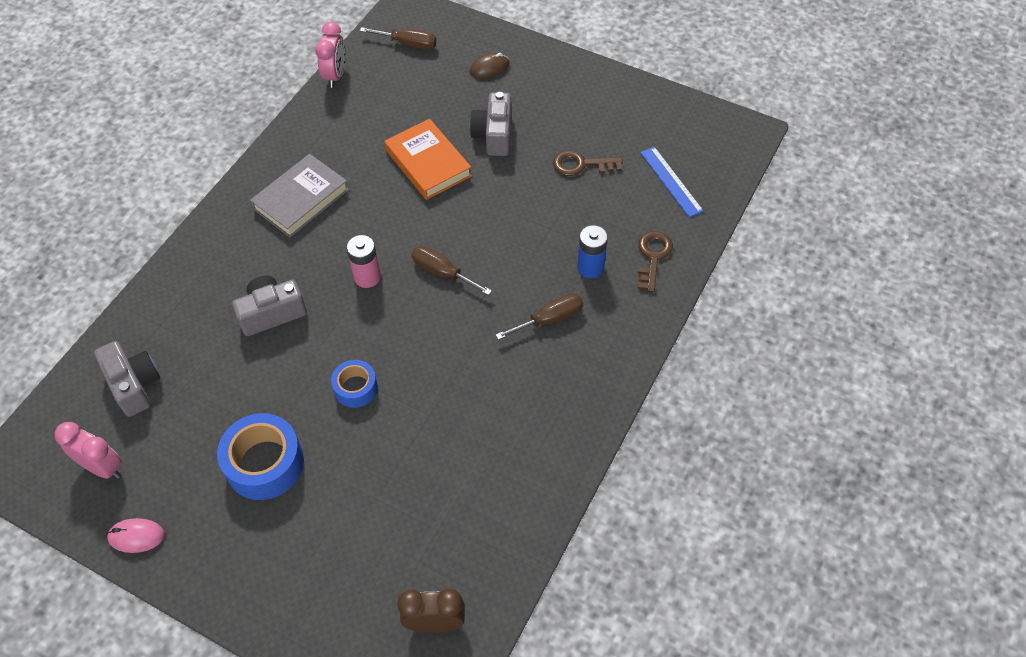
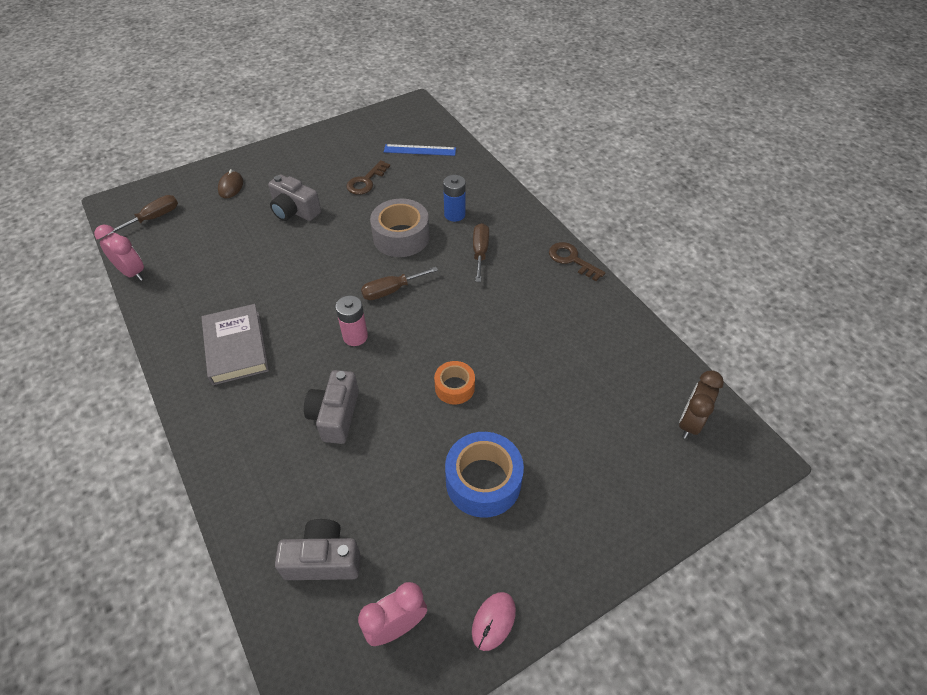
camera: 60 degrees left, 5 degrees down
(355, 388) = (454, 387): blue tape -> orange tape
(428, 163) = (282, 256): orange book -> none
(522, 240) = (401, 237): none -> grey tape
(653, 257) = (471, 184): brown key -> brown key (572, 260)

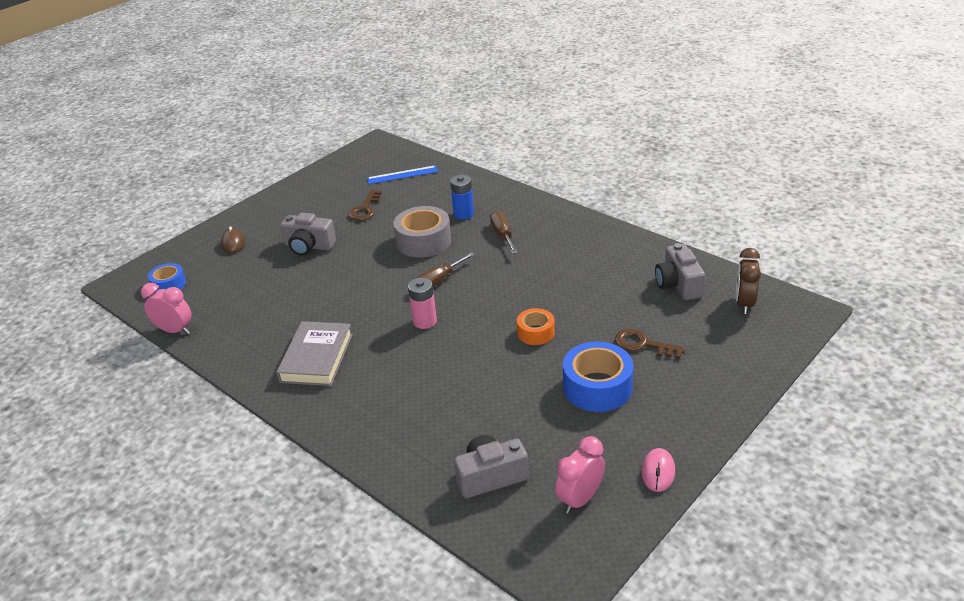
camera: 15 degrees left, 15 degrees down
(154, 218) = (169, 285): brown screwdriver -> blue tape
(236, 347) = (316, 358): grey book -> grey book turned 45 degrees clockwise
(335, 415) = (441, 379): grey camera -> grey camera (678, 285)
(572, 260) = (586, 221): brown key -> brown key (643, 344)

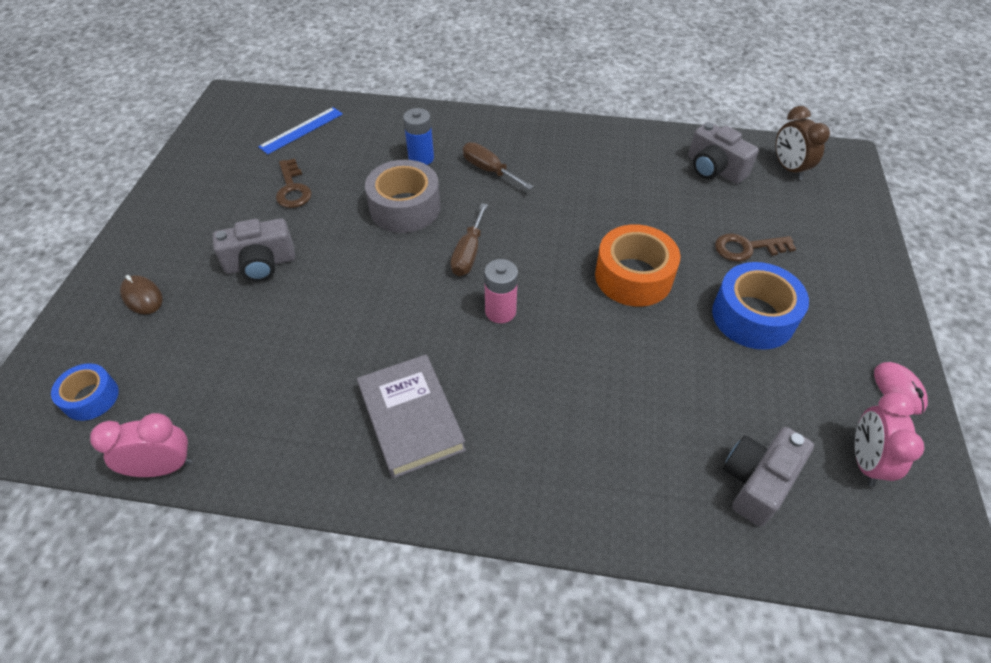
camera: 35 degrees left, 15 degrees up
(536, 333) = (633, 276): orange tape -> orange tape, size x1.71

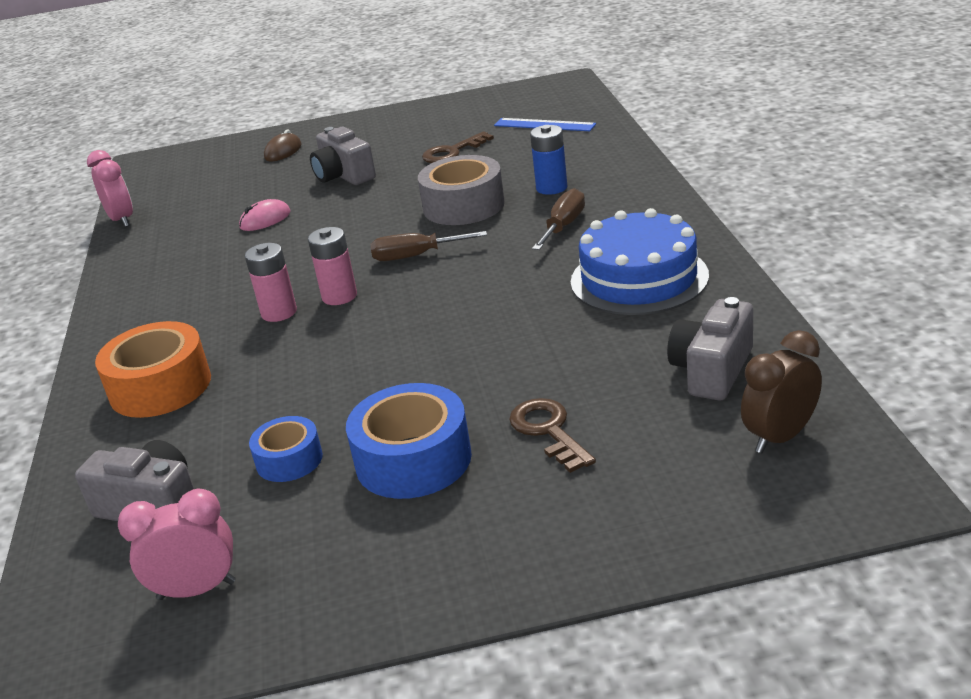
camera: 75 degrees right, 20 degrees down
(91, 398) = (178, 175): blue tape -> blue tape (289, 460)
(411, 418) = (189, 294): grey book -> none
(499, 355) = (279, 312): none -> pink battery
(590, 161) = (639, 278): none -> blue cake
(633, 276) = (437, 358): orange tape -> orange tape (160, 387)
(898, 389) = (329, 611): pink mouse -> pink mouse (265, 220)

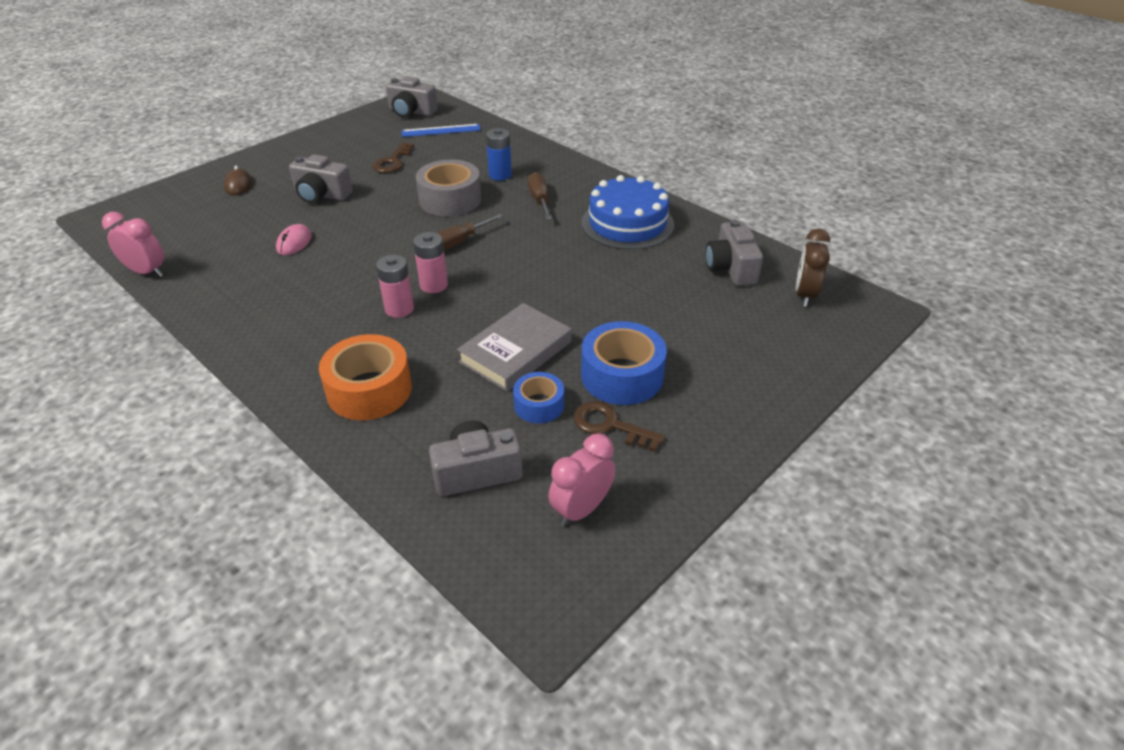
camera: 40 degrees left, 10 degrees up
(334, 393) = (516, 352): none -> grey book
(536, 99) = (411, 112): none -> grey camera
(548, 431) = (682, 331): brown key -> brown key (610, 426)

